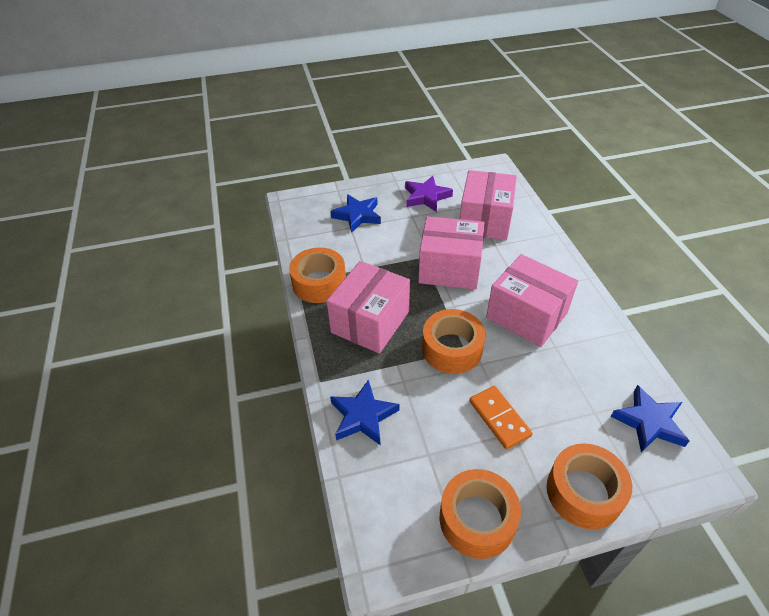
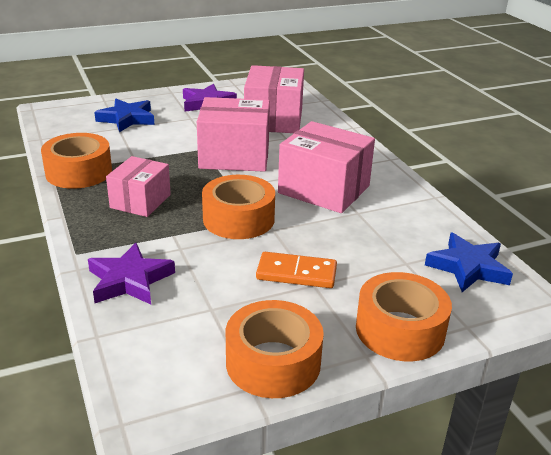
camera: 10 degrees left, 15 degrees down
(363, 416) = (129, 280): blue star -> purple star
(370, 322) = (140, 201): pink box -> pink box, size x0.63
(499, 418) = (296, 273): orange domino -> orange domino turned 45 degrees counterclockwise

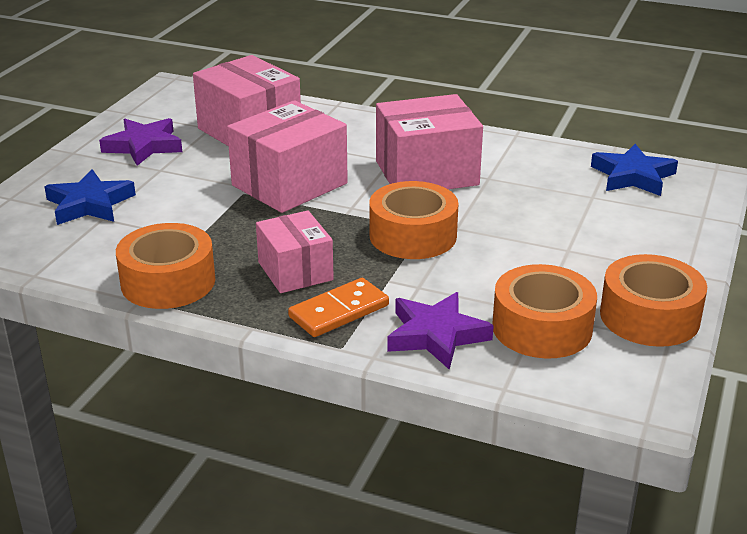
camera: 45 degrees left, 0 degrees up
(296, 273) = (541, 249): orange domino -> orange domino (339, 311)
(400, 330) = (674, 244): orange tape -> orange tape (542, 328)

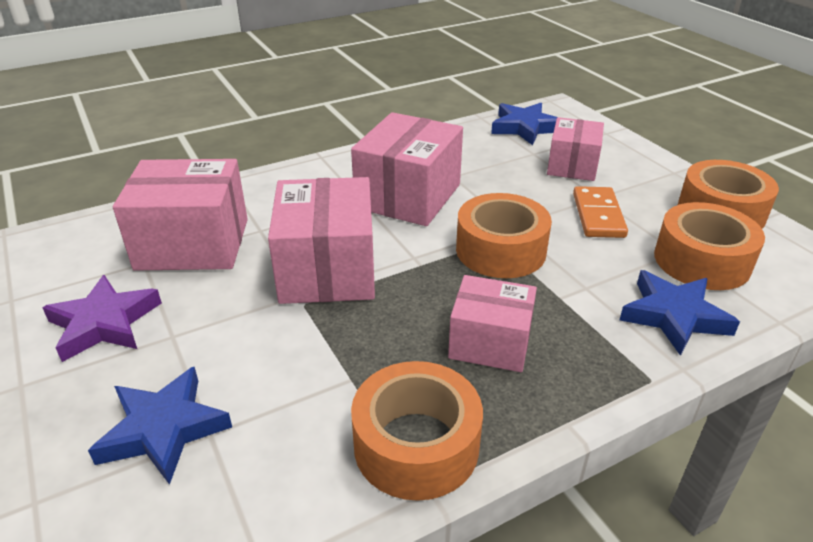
camera: 50 degrees left, 5 degrees up
(339, 311) = (588, 351): orange domino -> orange domino (598, 215)
(436, 335) = (674, 316): purple star -> blue star
(602, 221) = (572, 166): none -> pink box

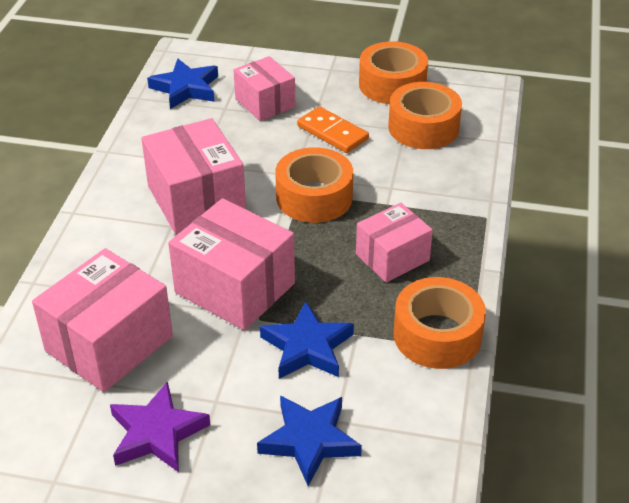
camera: 50 degrees left, 5 degrees up
(674, 316) = (452, 173): blue star -> blue star (307, 347)

